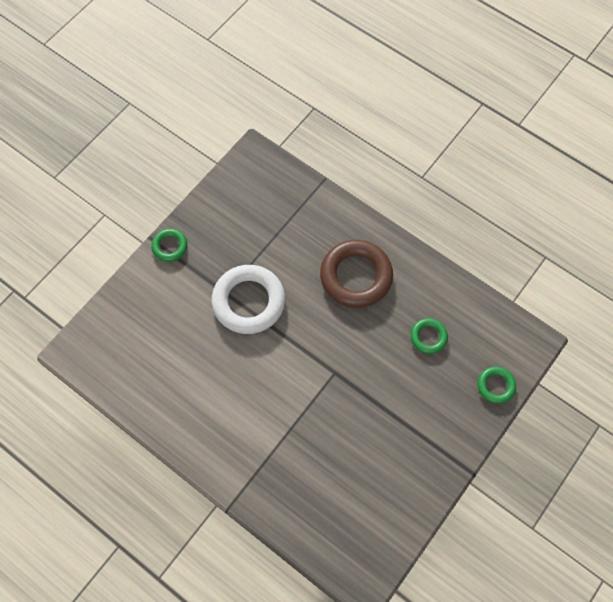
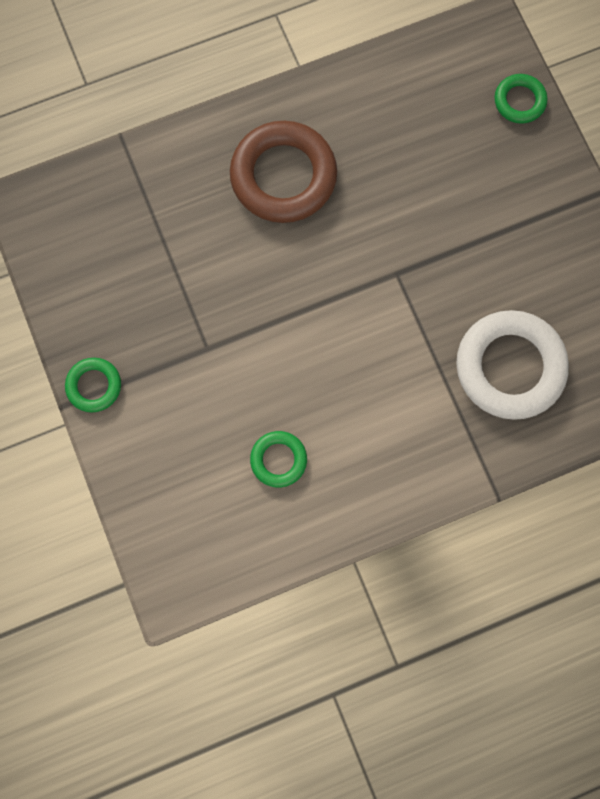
camera: 60 degrees left, 10 degrees up
(248, 302) = (238, 326): white ring -> white ring (510, 367)
(428, 337) = (415, 139): green ring -> green ring (278, 460)

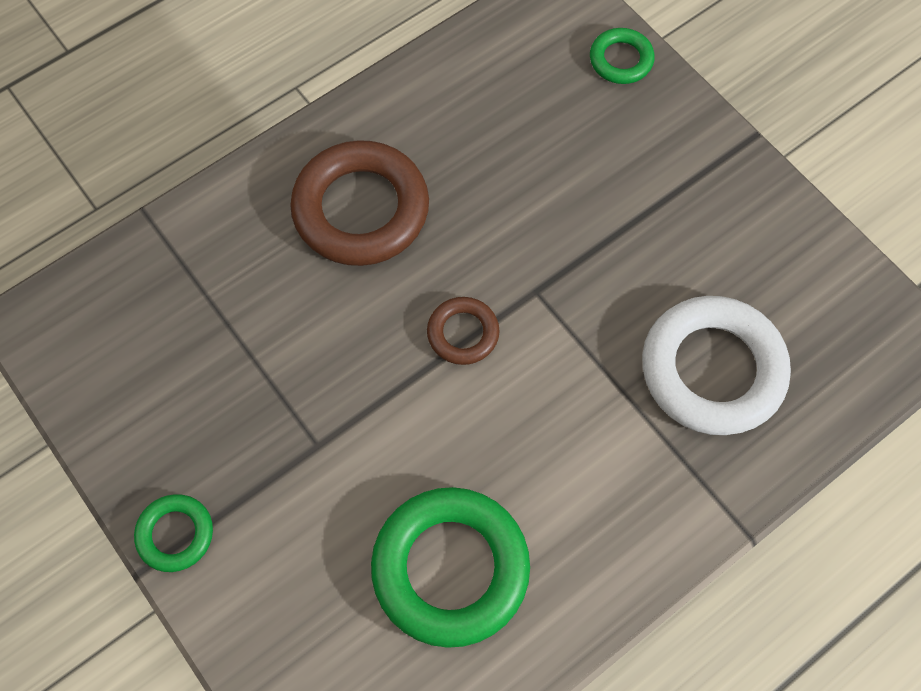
camera: 15 degrees left, 10 degrees down
(278, 460) = (450, 568): green ring -> green ring, size x1.99
(333, 292) = (463, 333): none -> brown ring

